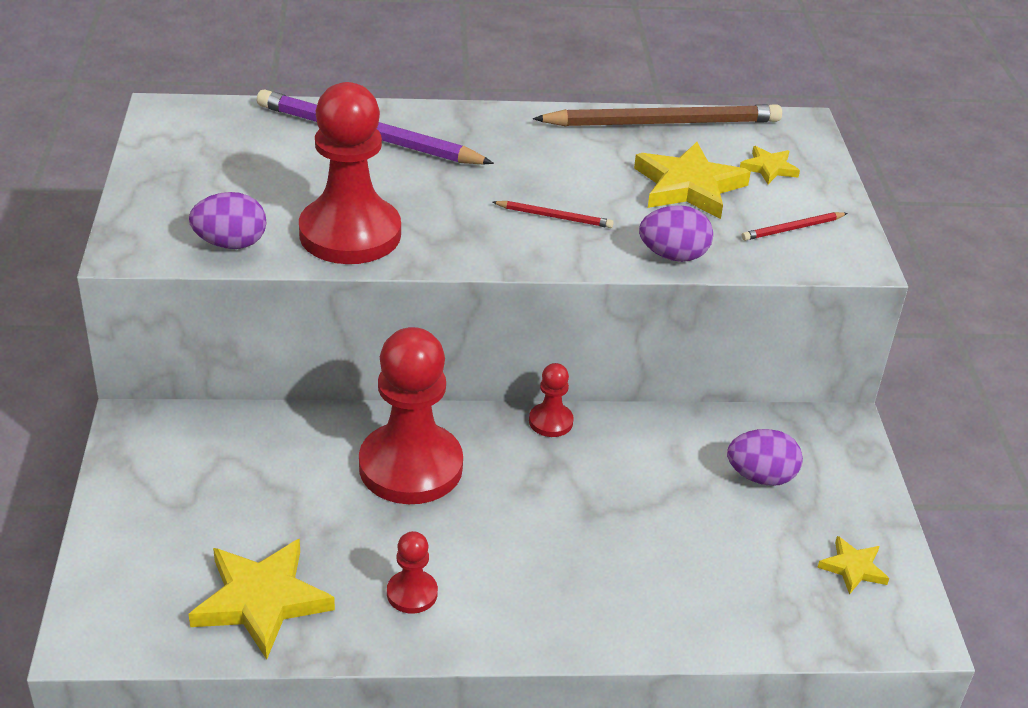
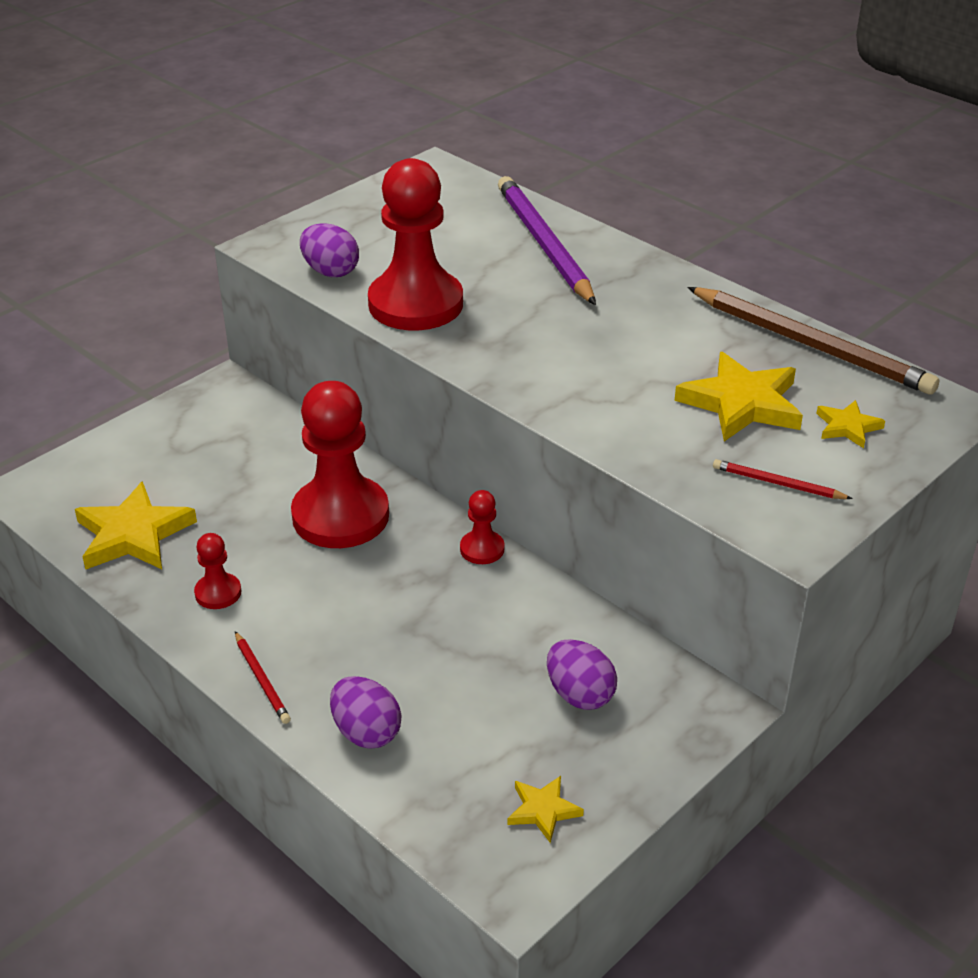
camera: 50 degrees right, 0 degrees up
(554, 217) = (584, 368): red pencil -> red pencil (262, 680)
(673, 256) = (629, 445): purple egg -> purple egg (366, 732)

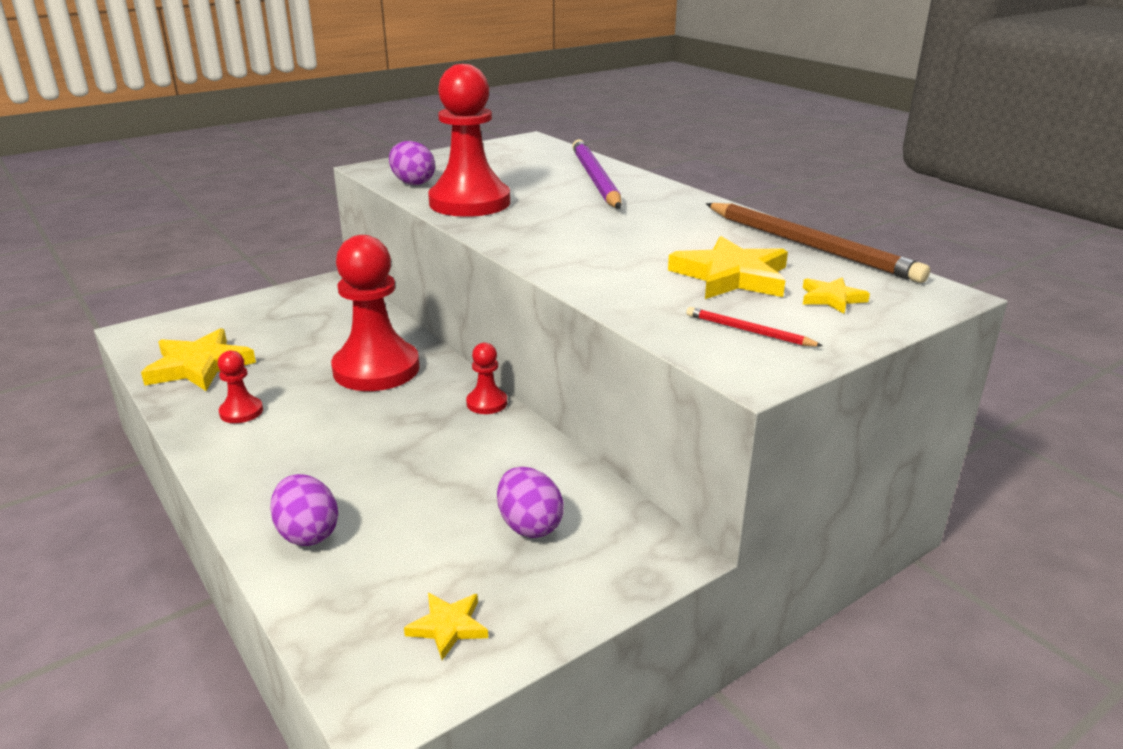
camera: 10 degrees right, 10 degrees down
(262, 680) = (238, 480): red pencil -> none

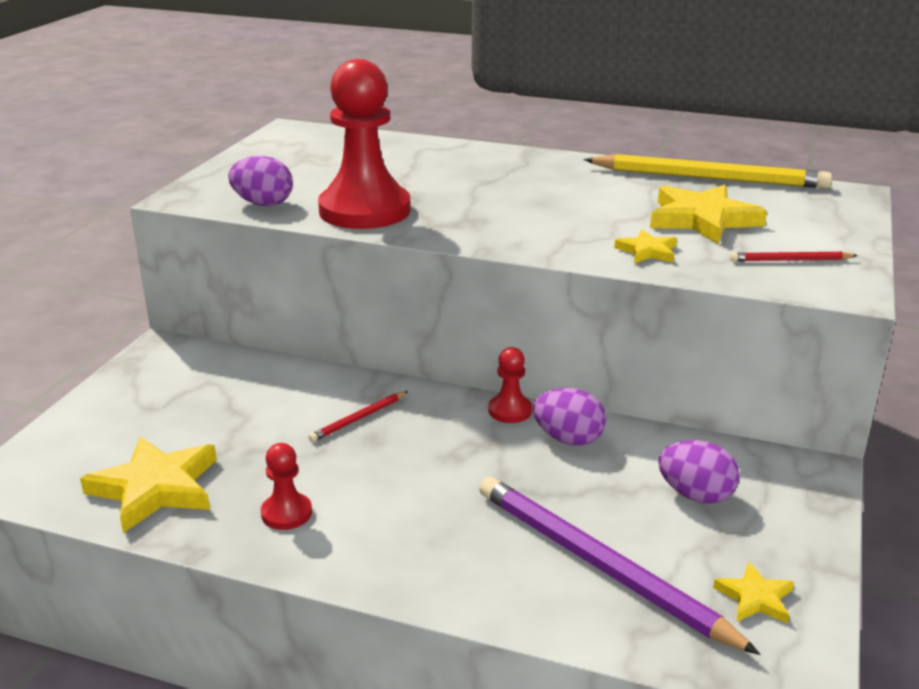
camera: 35 degrees left, 0 degrees up
(308, 533) = (536, 587): purple egg -> purple egg (568, 439)
(376, 369) = (358, 419): red pawn -> red pencil
(595, 179) = (434, 157): purple pencil -> purple pencil (599, 565)
(810, 246) = (709, 178): brown pencil -> yellow pencil
(831, 298) = (795, 217): yellow star -> yellow star (647, 251)

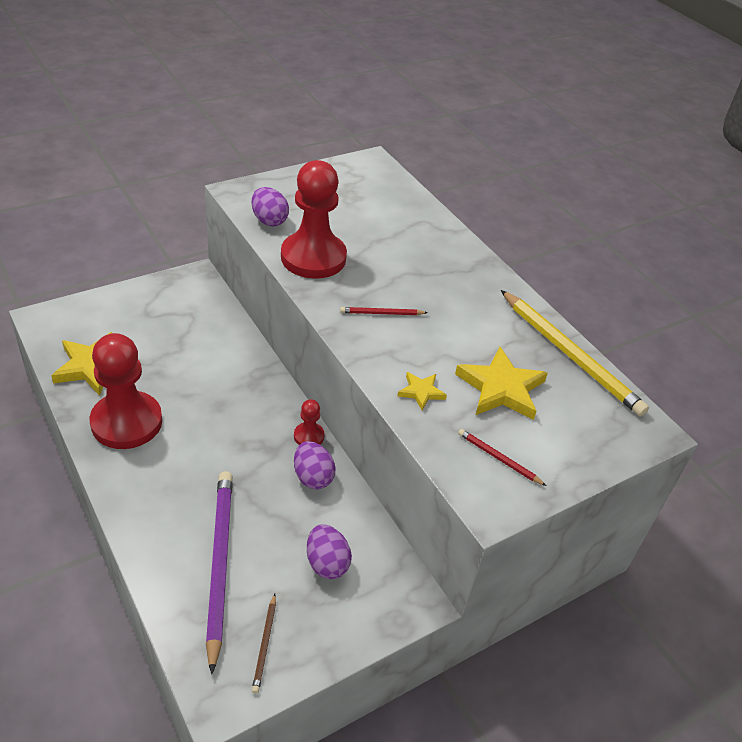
camera: 35 degrees right, 15 degrees up
(286, 513) = (126, 422): red pawn -> red pawn, size x2.24
(358, 419) = (228, 387): red pencil -> red pencil (381, 313)
(755, 598) = (265, 645): yellow star -> brown pencil

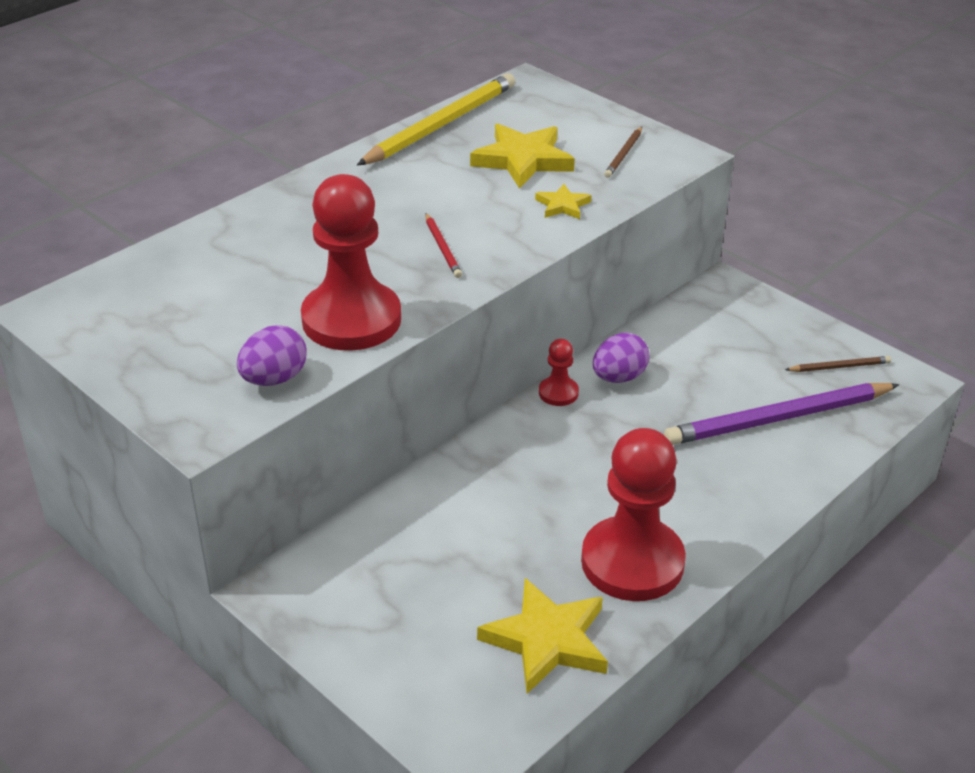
camera: 100 degrees left, 5 degrees down
(327, 563) = (723, 346): purple egg -> none
(498, 458) = (624, 154): red pencil -> brown pencil

